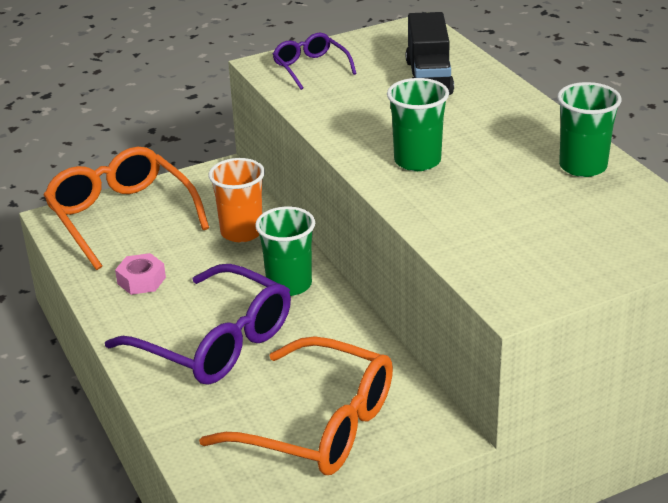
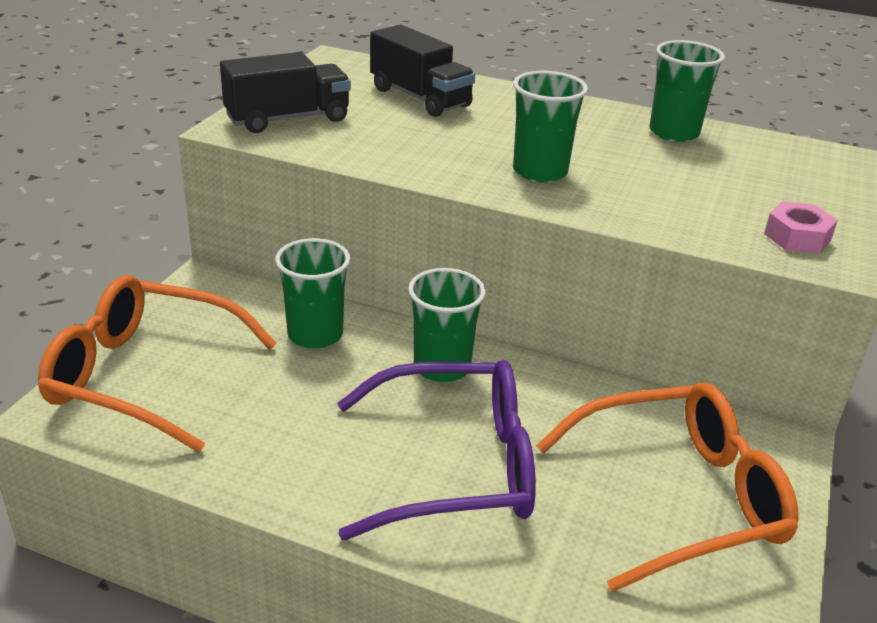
camera: 45 degrees left, 0 degrees up
(141, 280) = (272, 438): pink nut -> pink nut (797, 237)
(241, 232) = (315, 334): orange cup -> green cup
(310, 68) = (288, 119): purple glasses -> black truck

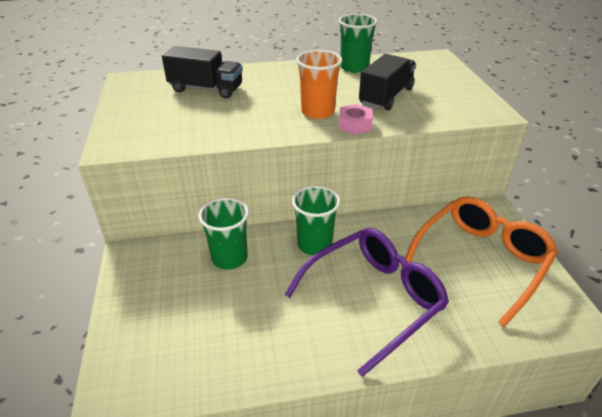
camera: 30 degrees left, 5 degrees up
(144, 376) = (149, 337): orange glasses -> none
(288, 119) = (141, 129): black truck -> black truck (386, 96)
(540, 171) = (317, 112): green cup -> orange cup
(797, 237) = (465, 105): pink nut -> pink nut (354, 125)

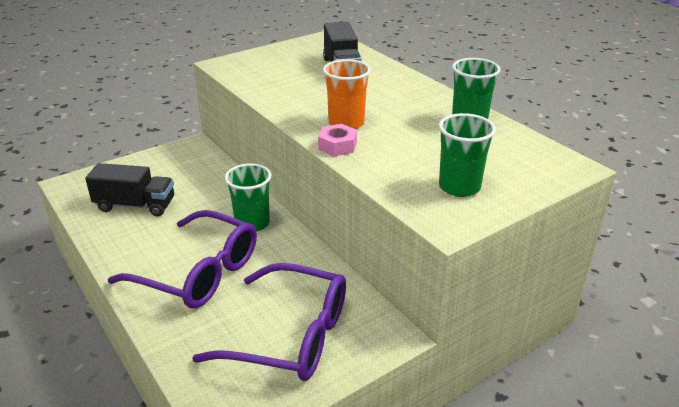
camera: 65 degrees right, 5 degrees down
(229, 258) = (212, 187): green cup -> green cup (459, 187)
(386, 96) = (417, 151): black truck -> black truck (135, 205)
(481, 260) = (290, 336): orange glasses -> purple glasses

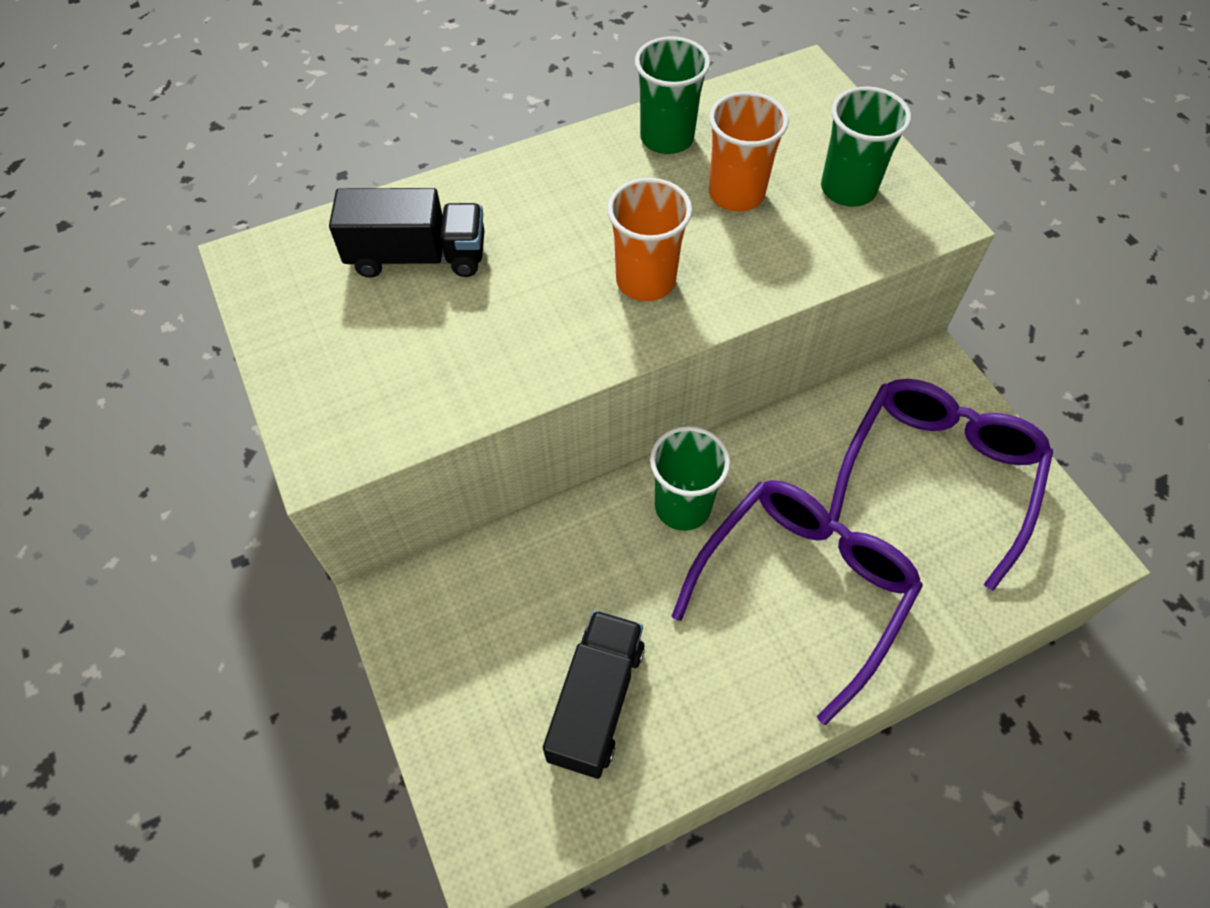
camera: 80 degrees left, 25 degrees up
(337, 146) = (720, 301): pink nut -> none
(431, 146) = (736, 194): none -> orange cup

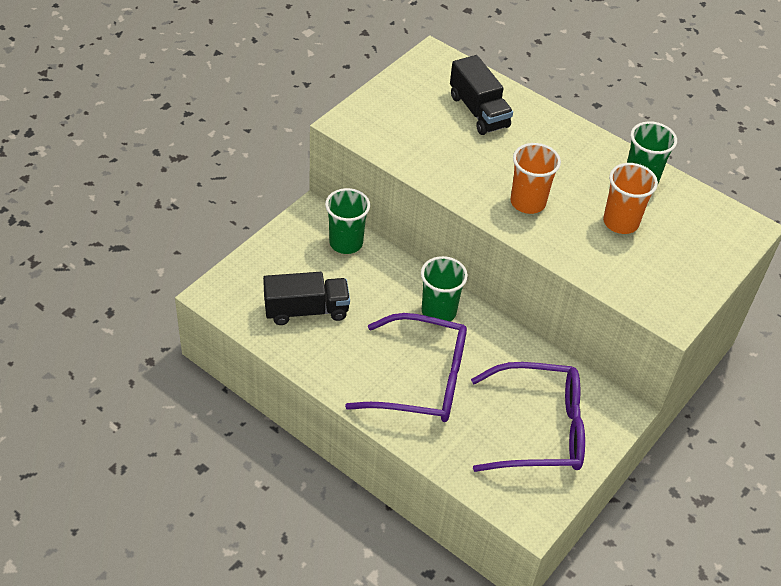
camera: 60 degrees right, 10 degrees down
(848, 189) = (665, 271): green cup -> green cup (346, 243)

